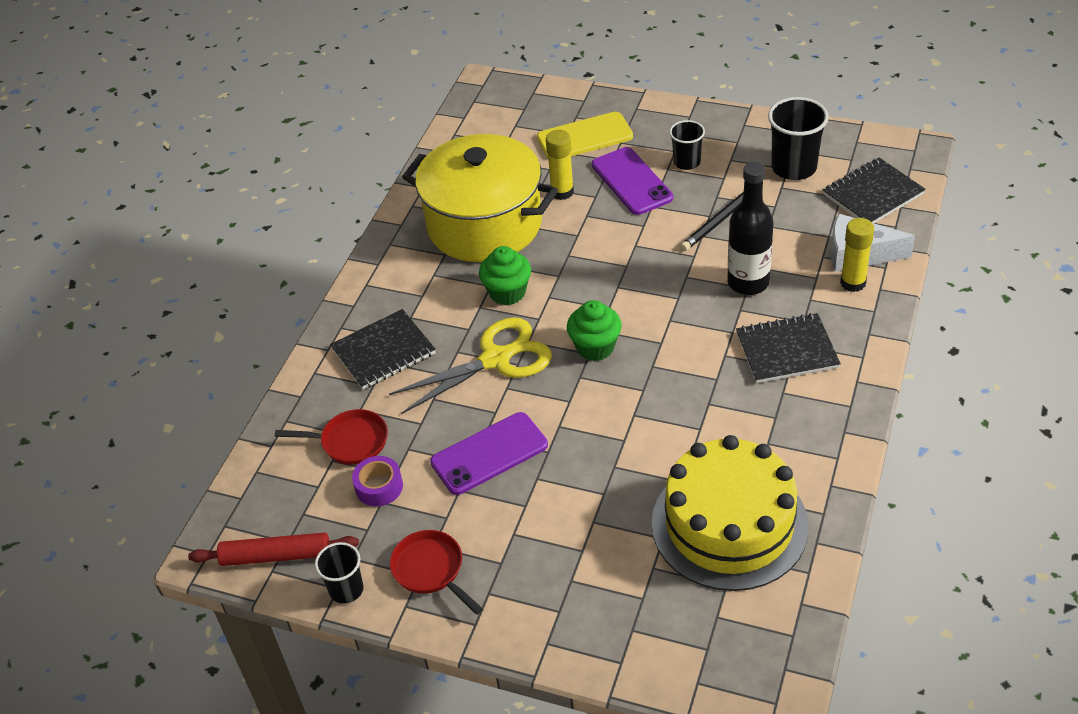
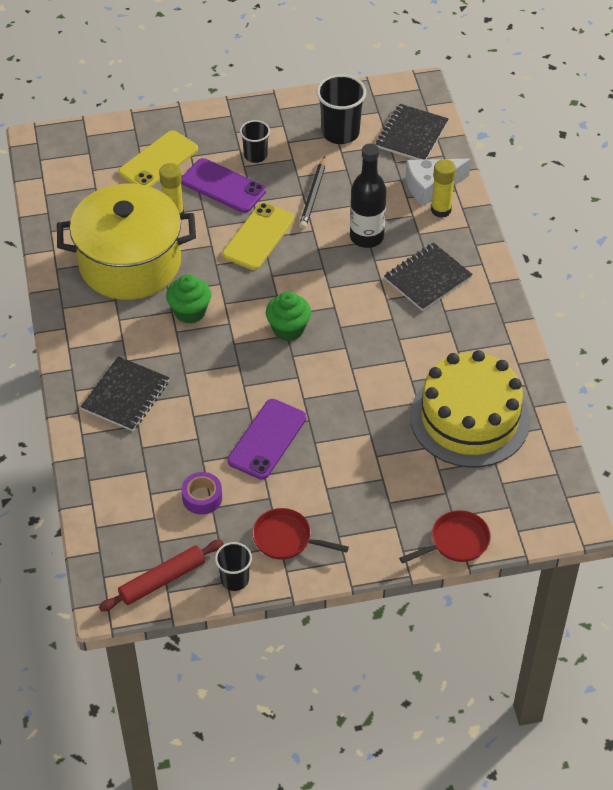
camera: 35 degrees left, 5 degrees up
(350, 442) = (153, 474): red pan -> red pan (456, 542)
(496, 359) = (220, 367): yellow scissors -> none
(631, 243) = (258, 237): none -> yellow phone

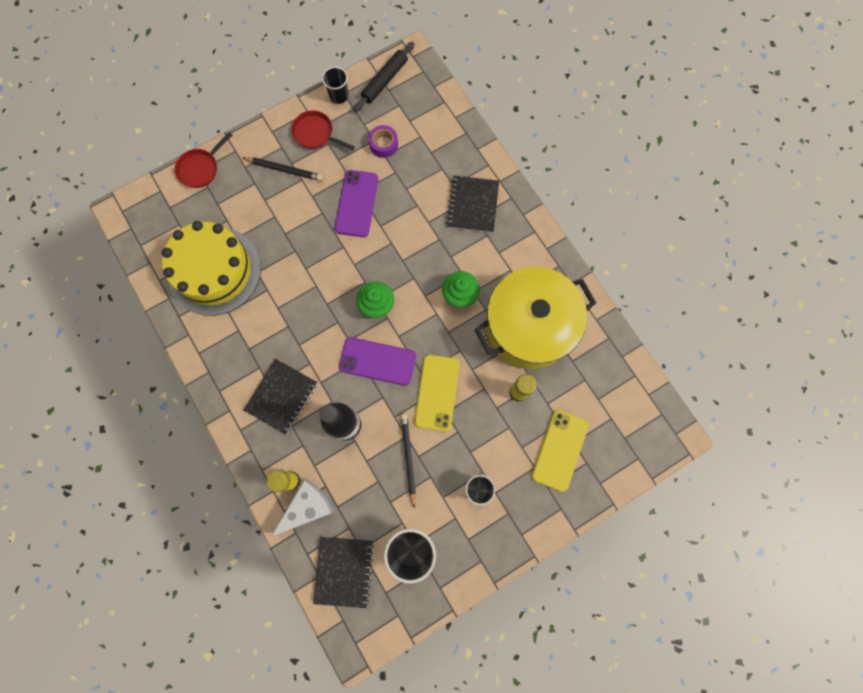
camera: 160 degrees right, 25 degrees up
(162, 580) = (385, 81): red rolling pin -> black rolling pin
(223, 186) = (490, 440): purple phone -> purple phone (377, 361)
(286, 539) = (316, 134): red pan -> red pan turned 150 degrees counterclockwise
(344, 506) = (284, 170): none -> black pencil

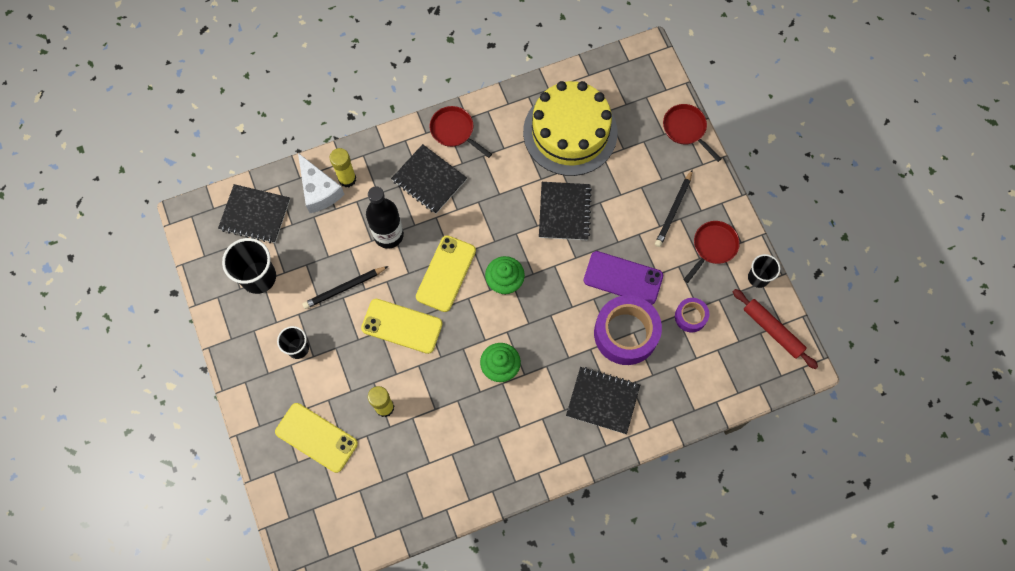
camera: 100 degrees right, 5 degrees down
(224, 382) = (454, 131): none -> red pan
(299, 263) = (564, 212): none -> black notebook
(377, 361) = (446, 273): purple phone -> yellow phone
(385, 81) = (772, 330): black rolling pin -> red rolling pin
(408, 194) = (625, 333): none -> purple tape
(408, 457) = (344, 288): black pencil -> black pencil turned 150 degrees clockwise
(528, 327) = (452, 433): yellow pot -> none

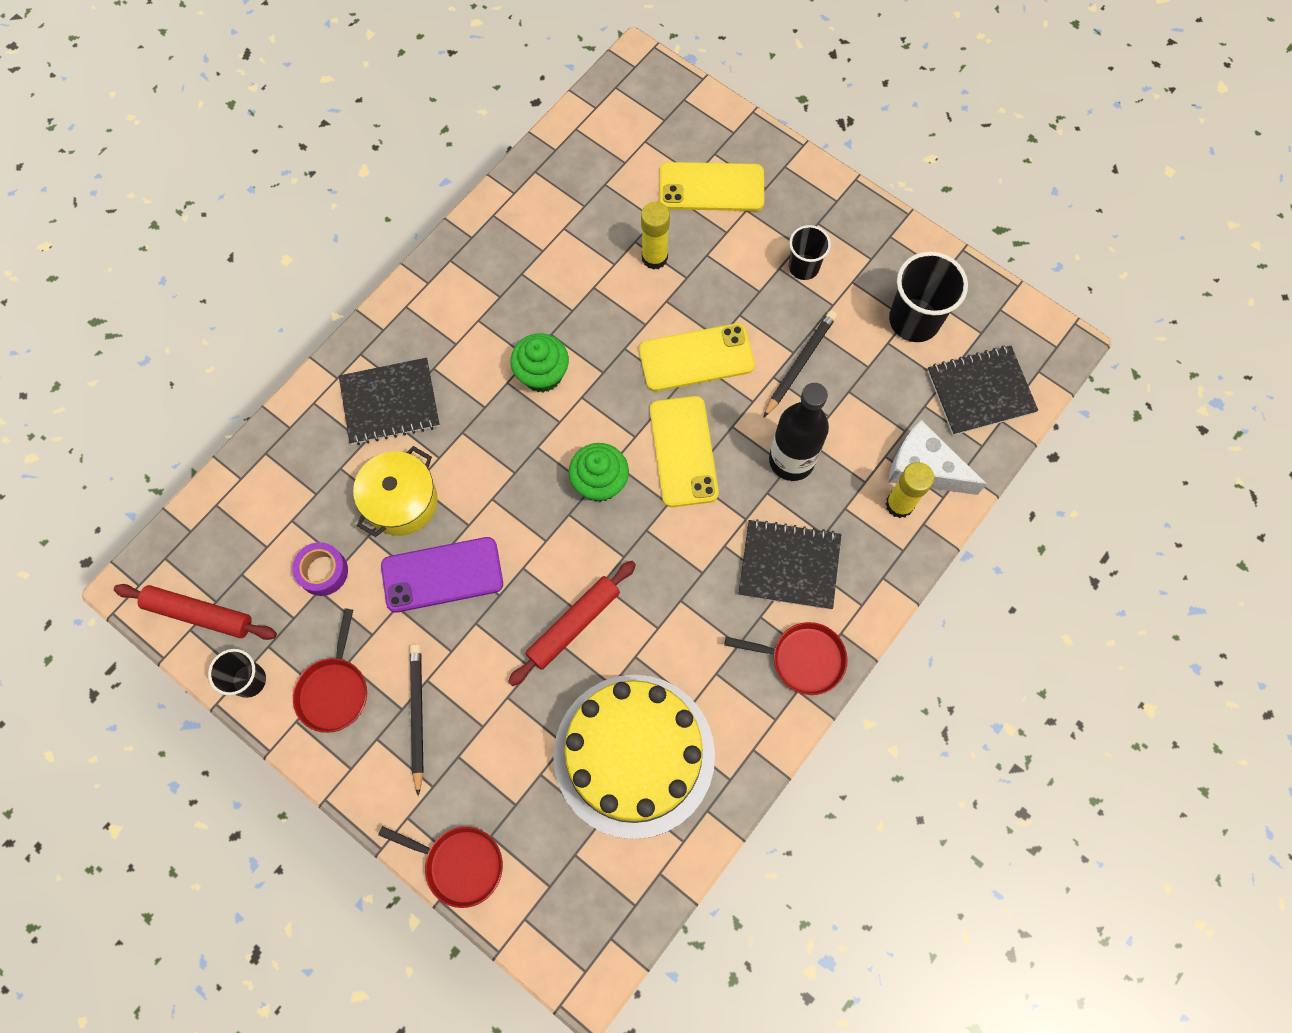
camera: 150 degrees right, 0 degrees up
(564, 212) = (574, 625): black notebook -> red rolling pin
(625, 333) = (401, 502): purple tape -> yellow pot

